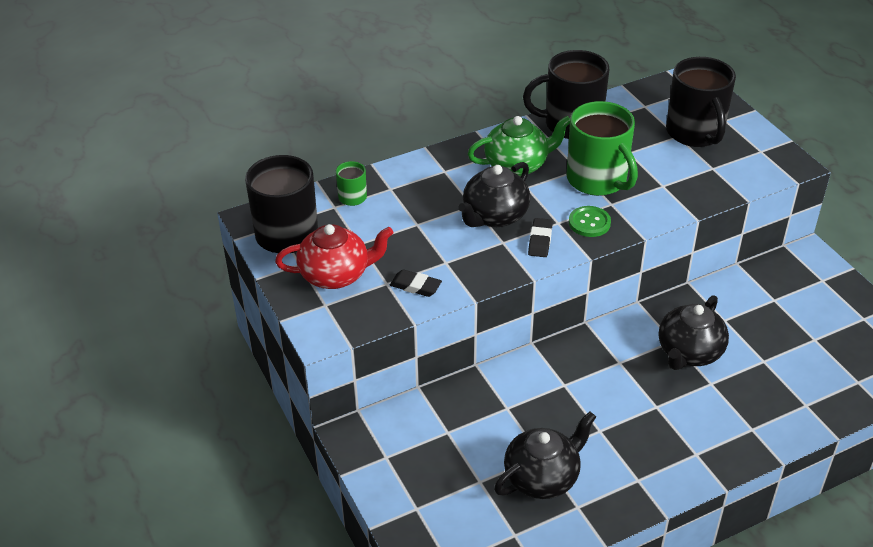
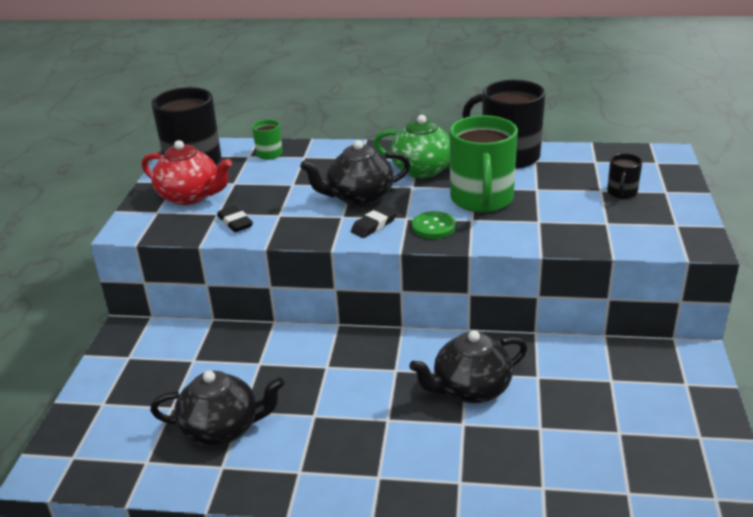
camera: 35 degrees right, 10 degrees down
(695, 133) = (622, 192): black mug -> black mug, size x0.47

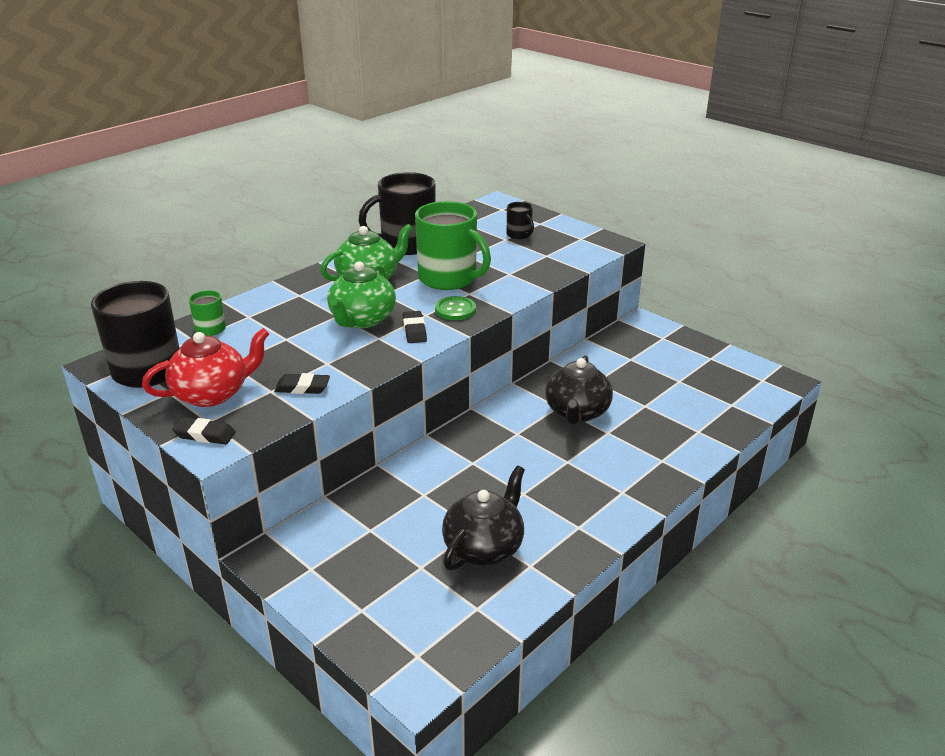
camera: 55 degrees left, 0 degrees up
(140, 219) = (204, 435): none -> black eraser
(359, 197) = (362, 320): black teapot -> green teapot

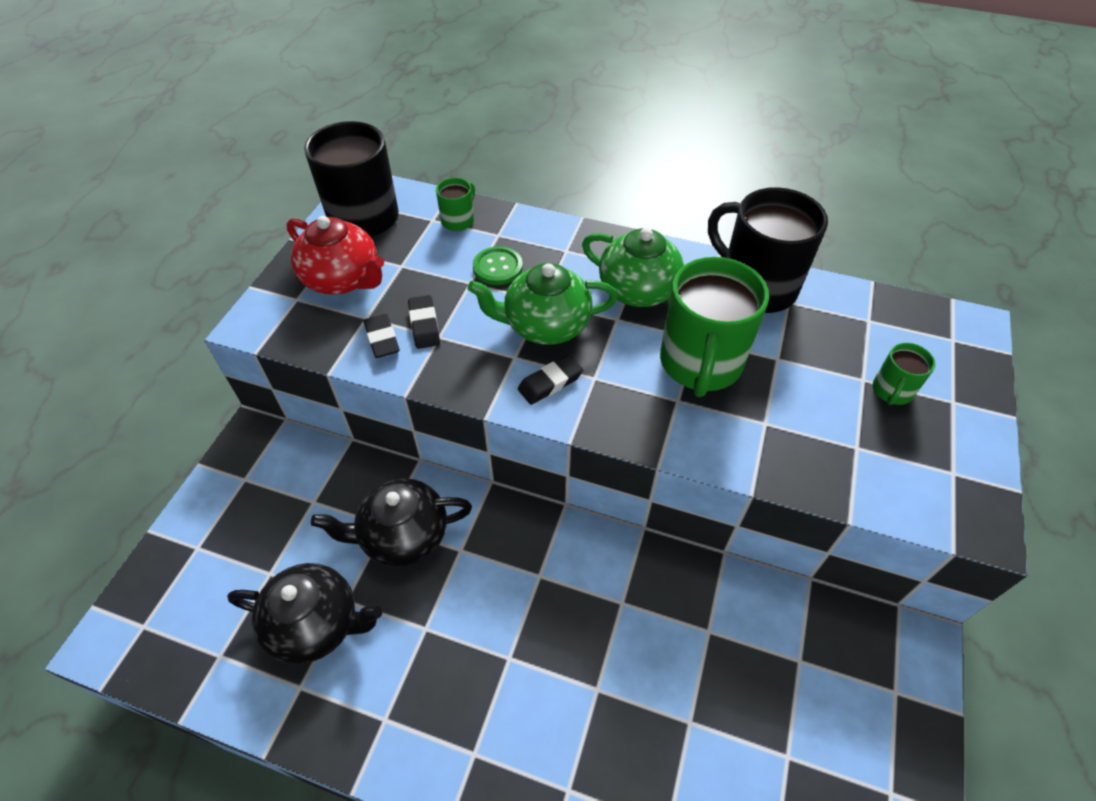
camera: 65 degrees right, 20 degrees up
(204, 435) = (273, 307): black eraser -> black eraser (424, 325)
(455, 310) = (625, 403): green button -> green button (497, 267)
(519, 235) = (892, 391): black mug -> green mug
(577, 413) = (620, 632): black teapot -> black teapot (403, 536)

